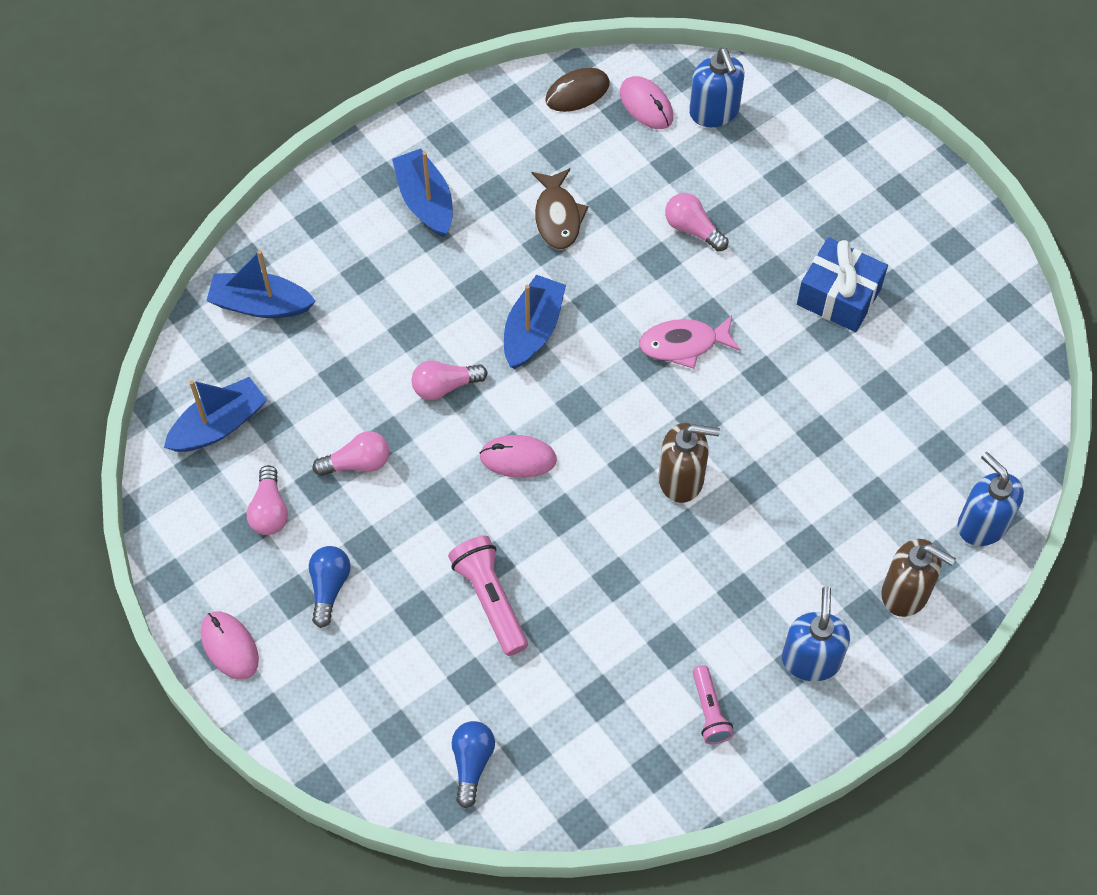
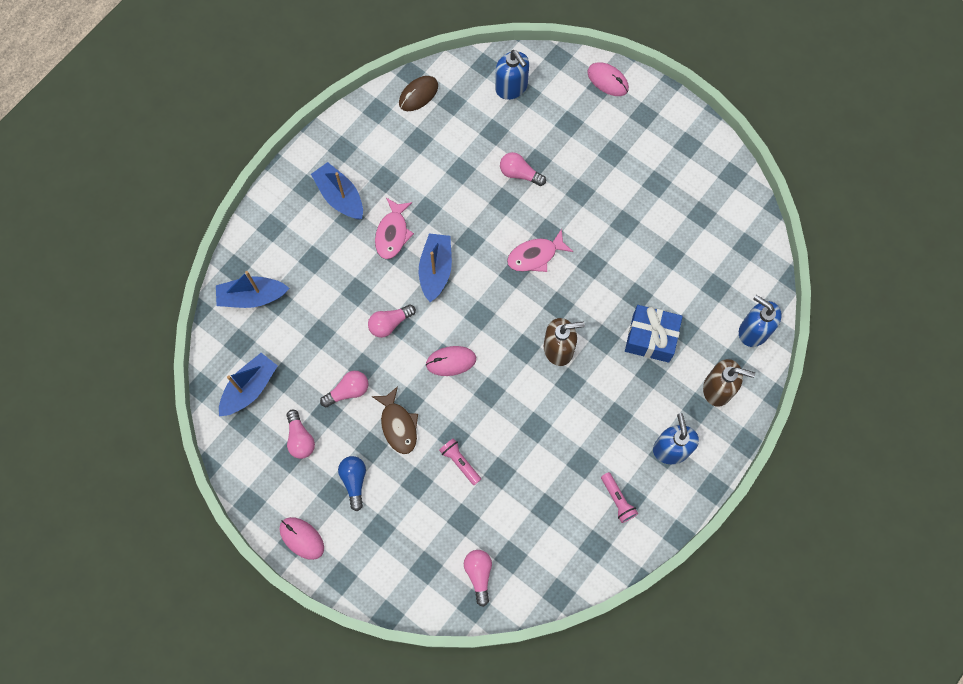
camera: 15 degrees left, 10 degrees up
(472, 763) = (479, 574): blue light bulb -> pink light bulb
(485, 266) = (392, 233): none -> pink fish
(490, 600) = (460, 462): pink flashlight -> pink flashlight, size x0.64
(557, 216) = (430, 186): brown fish -> brown fish (398, 425)
(646, 105) = (466, 93): pink mouse -> pink mouse (607, 80)
(838, 296) = (625, 198): blue gift -> blue gift (651, 338)

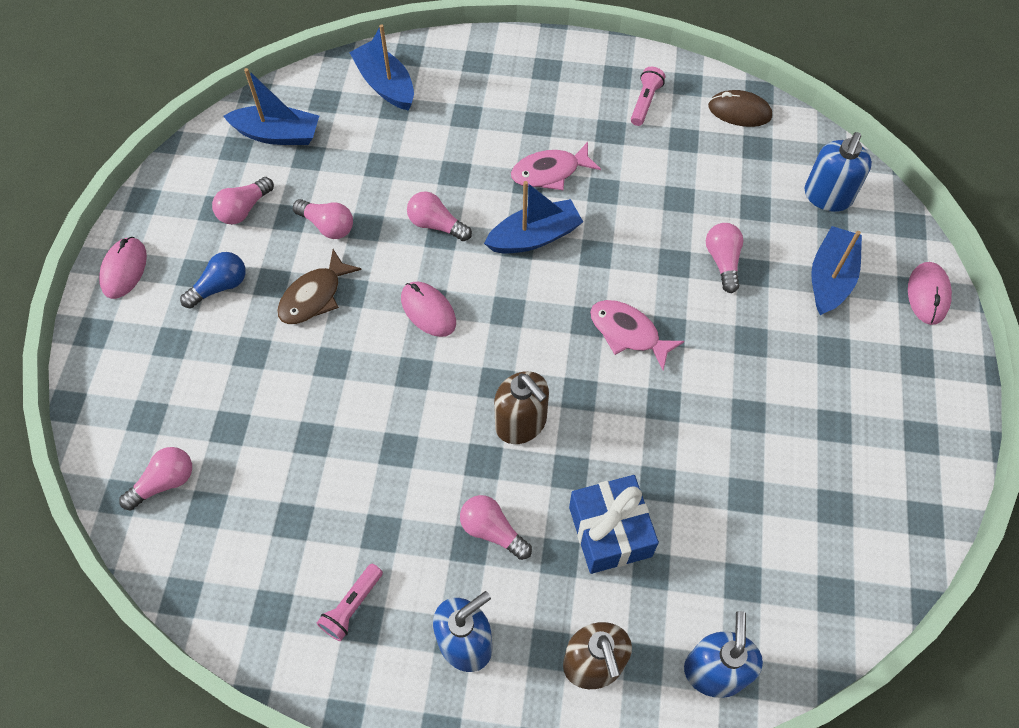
camera: 60 degrees right, 10 degrees down
(340, 196) = (558, 102): blue boat -> blue boat (830, 278)
(460, 462) = (303, 386): pink flashlight -> pink flashlight (645, 102)
(615, 400) = (492, 530): none -> pink light bulb

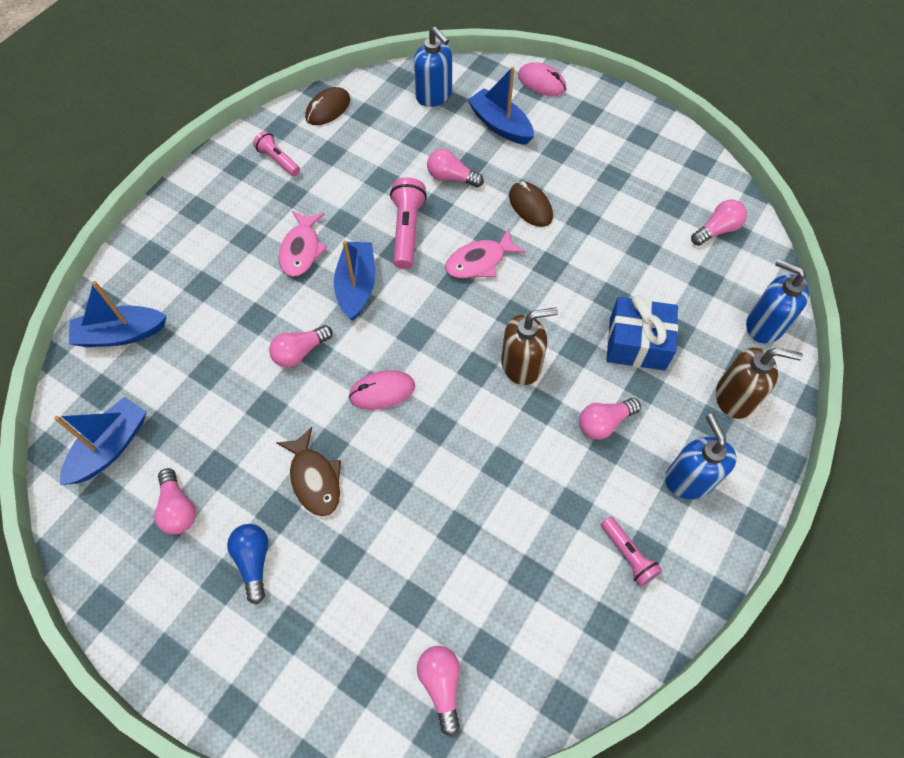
camera: 65 degrees left, 0 degrees up
(124, 269) = (175, 653): pink mouse -> none
(327, 226) = (245, 440): pink light bulb -> pink light bulb (717, 230)
(627, 250) = (407, 231): none -> pink flashlight
(733, 353) = (530, 206): none -> brown mouse

